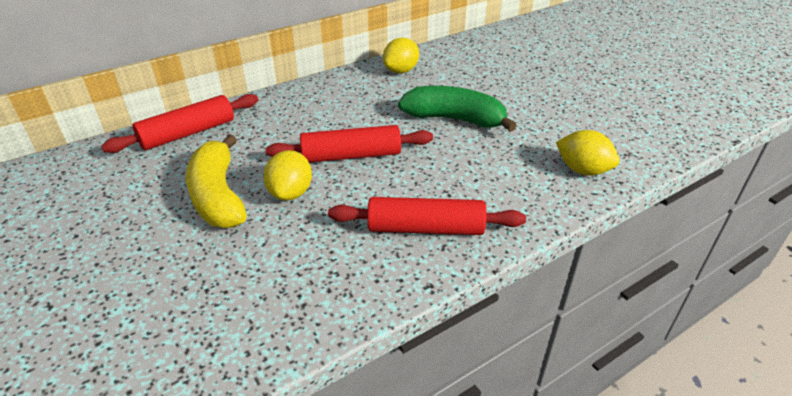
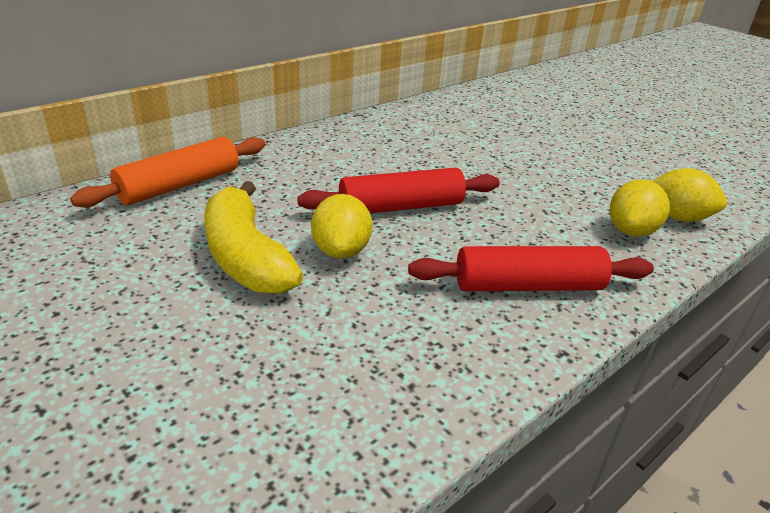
camera: 10 degrees left, 5 degrees down
(188, 133) = (179, 185): red rolling pin -> orange rolling pin
(401, 71) = (422, 117): yellow lemon -> yellow lemon (631, 231)
(454, 119) = (507, 167): green banana -> none

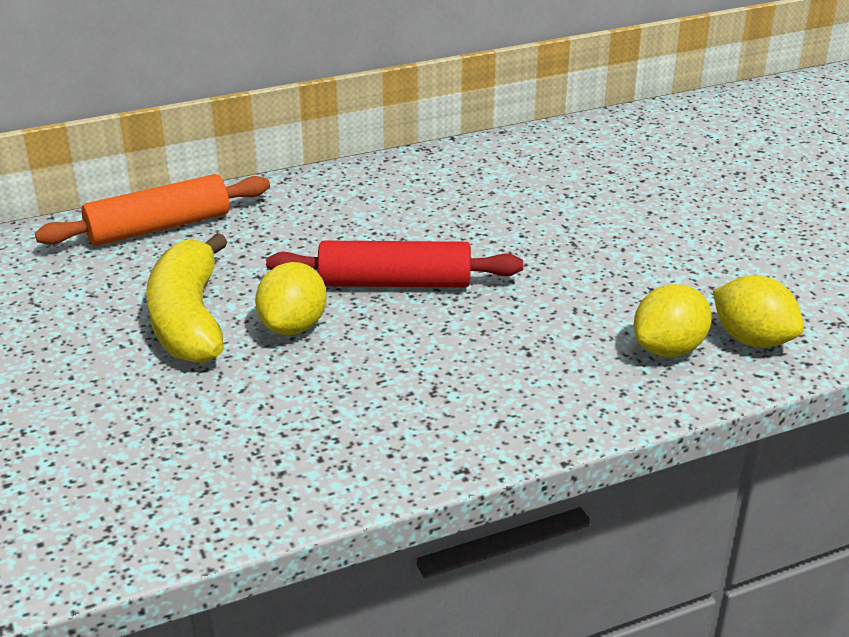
camera: 20 degrees right, 0 degrees up
(528, 286) = (479, 395): red rolling pin -> none

